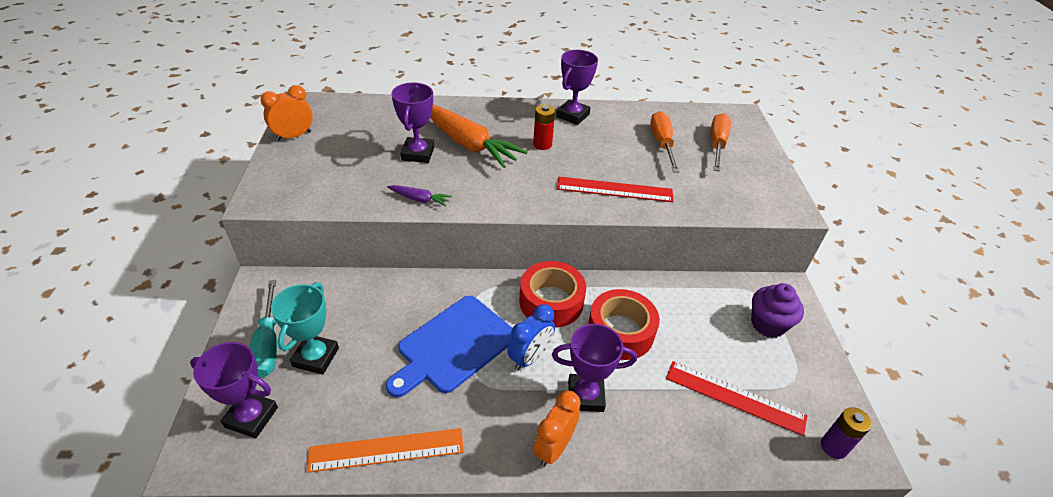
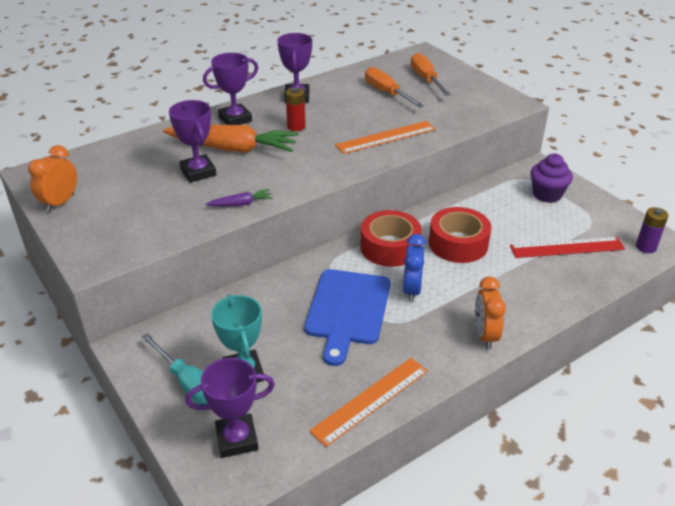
camera: 30 degrees left, 5 degrees down
(585, 396) = (474, 294): purple trophy -> purple trophy (235, 119)
(614, 190) = (386, 137): red ruler -> orange ruler

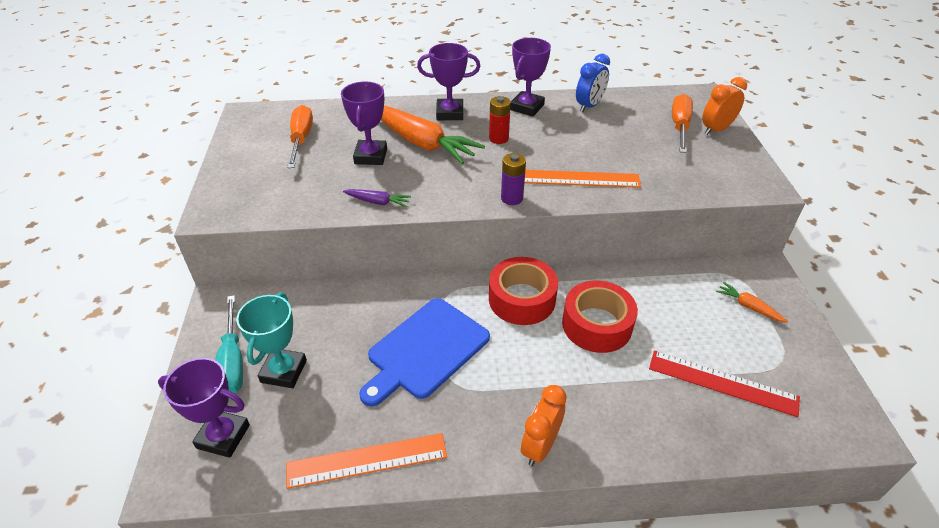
camera: 30 degrees right, 5 degrees up
(60, 203) = (240, 147): orange clock -> orange clock (716, 130)
(387, 93) = (622, 129): orange screwdriver -> orange screwdriver (301, 139)
(412, 290) = (505, 357): blue clock -> blue clock (589, 106)
(547, 194) = (749, 307): purple cupcake -> orange carrot
(646, 247) = (830, 426): purple battery -> purple battery (512, 198)

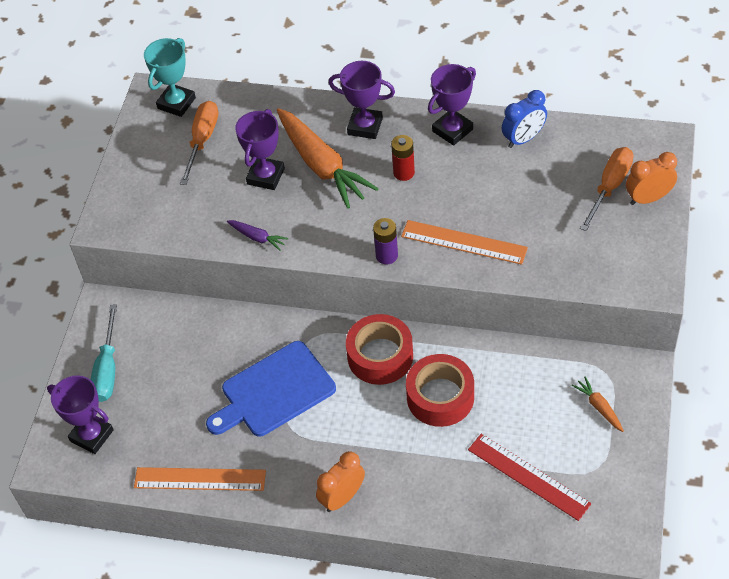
camera: 20 degrees right, 10 degrees up
(284, 371) = (148, 387): turquoise trophy -> turquoise trophy (176, 103)

